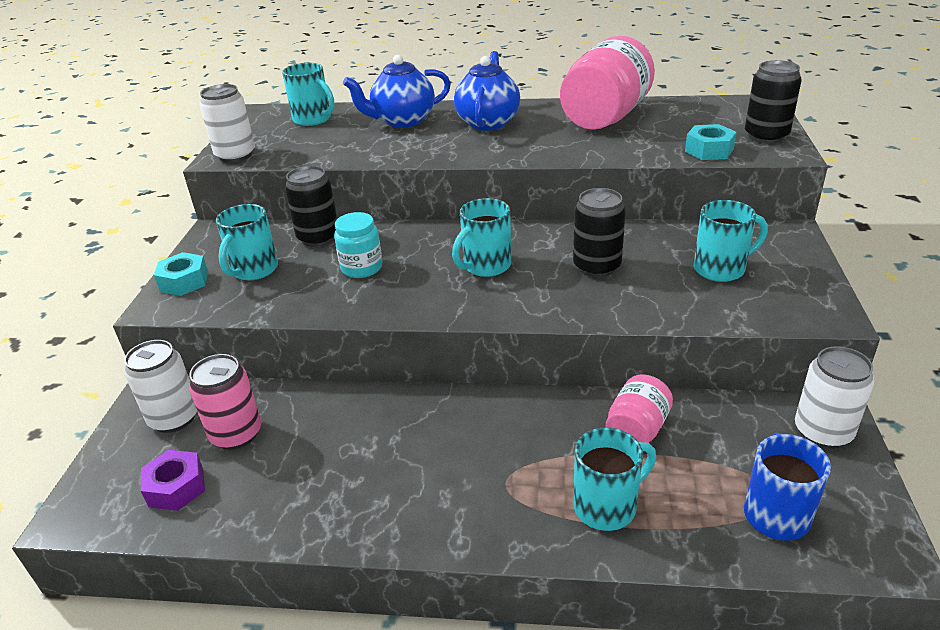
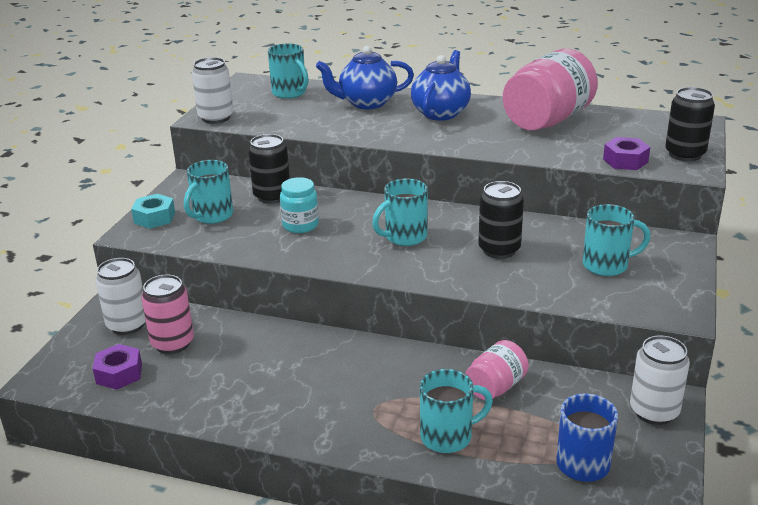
camera: 10 degrees right, 5 degrees down
(709, 150) = (625, 161): turquoise nut -> purple nut

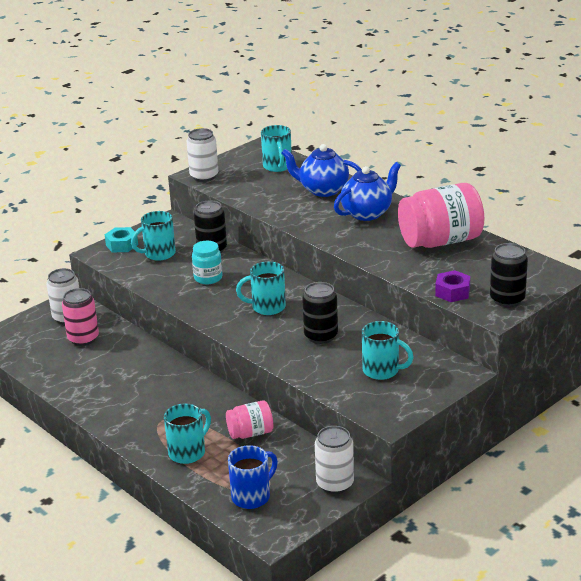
camera: 30 degrees right, 0 degrees up
(119, 373) = (37, 348): purple nut -> none
(448, 436) = (188, 452): turquoise mug -> turquoise mug turned 60 degrees counterclockwise

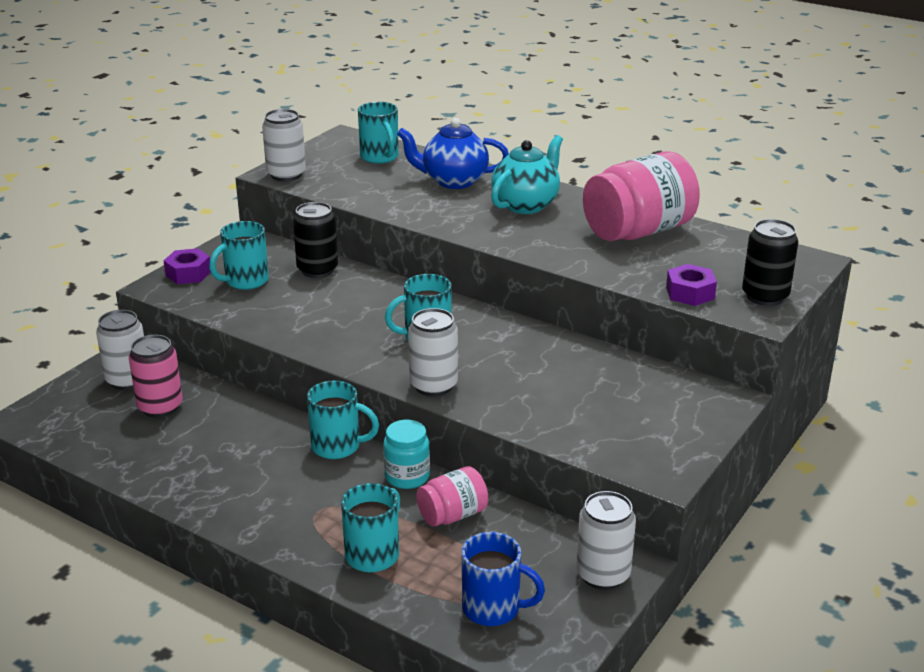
camera: 15 degrees left, 0 degrees up
(122, 245) = (188, 273): turquoise nut -> purple nut
(208, 278) = (327, 306): turquoise jar -> turquoise jar (407, 477)
(252, 496) = (493, 609): blue mug -> blue mug turned 75 degrees clockwise
(258, 342) = (433, 385): none -> white can
(321, 336) = (516, 369): black can -> none
(367, 213) = (526, 205): blue teapot -> turquoise teapot
(382, 371) = (622, 407): turquoise mug -> turquoise mug (338, 446)

